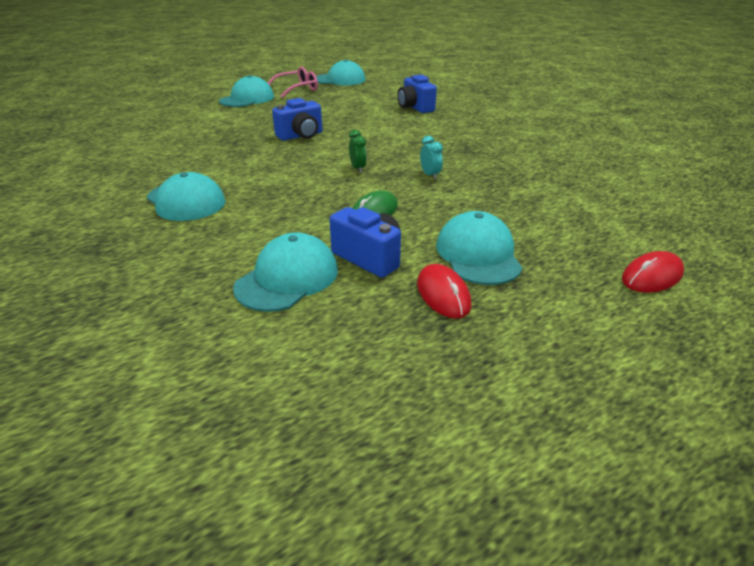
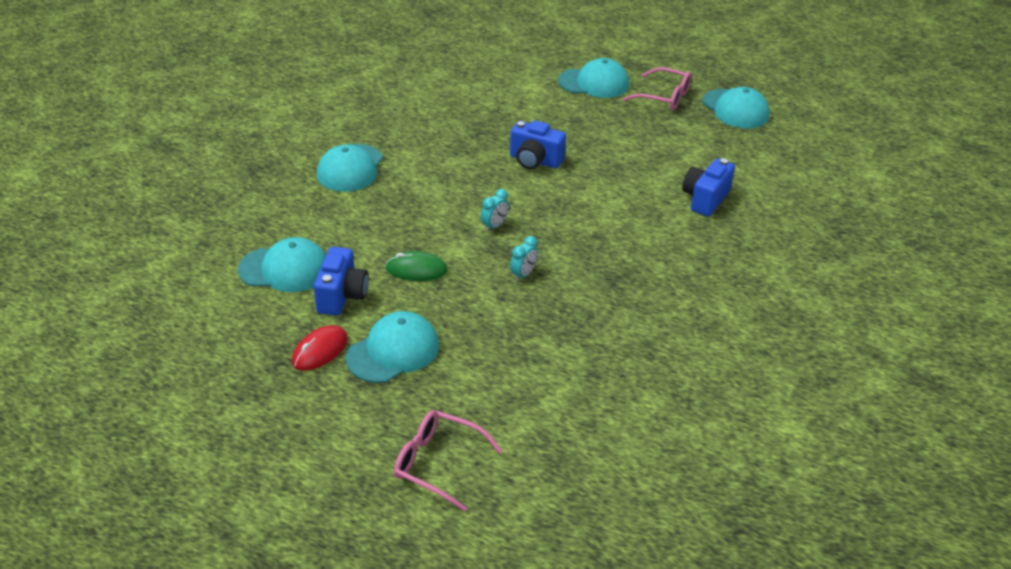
camera: 55 degrees right, 5 degrees up
(358, 168) = (494, 226): green clock -> turquoise clock
(652, 276) = (438, 463): red mouse -> pink glasses

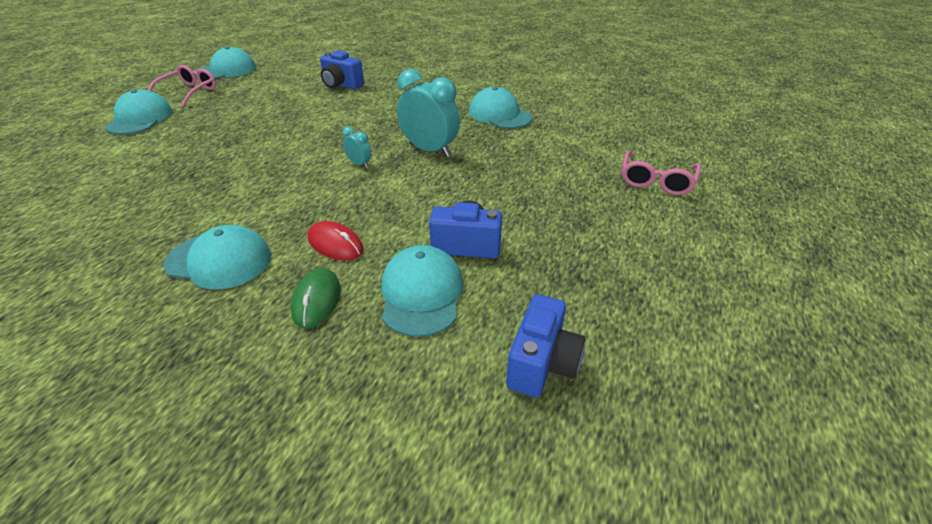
camera: 90 degrees left, 0 degrees up
(320, 351) = (552, 251): red mouse -> red mouse (335, 244)
(393, 351) = (540, 208): turquoise cap -> turquoise cap (499, 115)
(416, 270) = (423, 202): green mouse -> green mouse (316, 300)
(523, 275) = (429, 150): turquoise clock -> turquoise clock, size x2.14
(535, 161) = (260, 146): blue camera -> blue camera (542, 364)

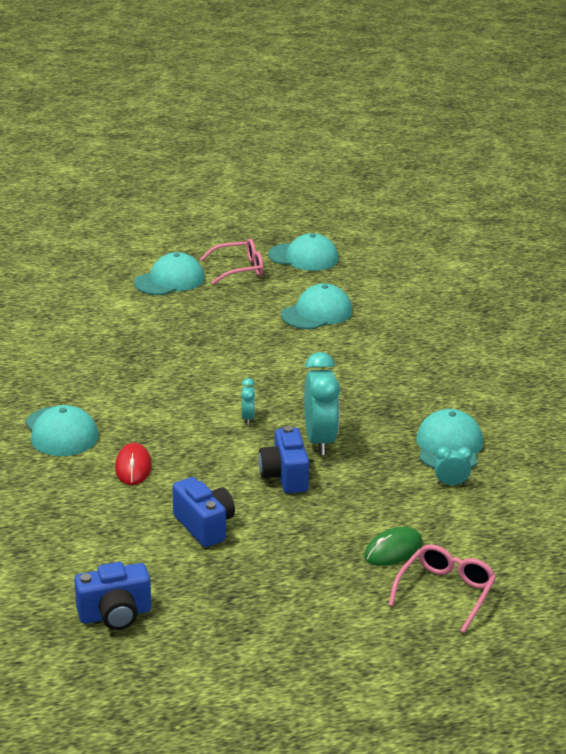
camera: 50 degrees right, 10 degrees down
(316, 300) = (70, 493): green mouse -> green mouse (393, 550)
(341, 85) = (370, 329): blue camera -> blue camera (284, 476)
(421, 294) = (125, 532): turquoise cap -> turquoise cap (317, 313)
(539, 130) = (451, 484): none -> turquoise clock
(656, 181) = (445, 592): pink glasses -> pink glasses turned 135 degrees clockwise

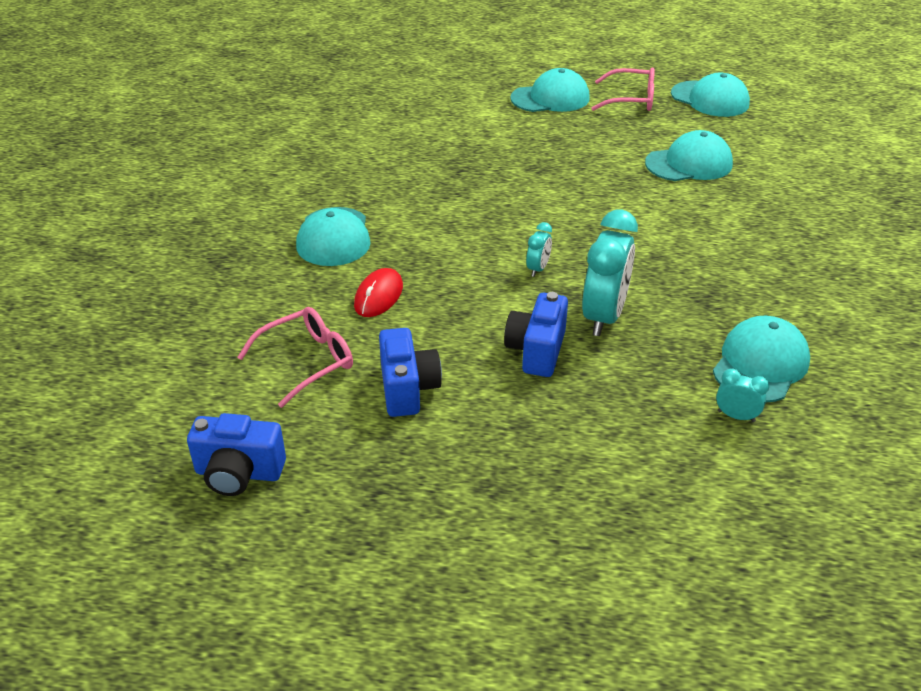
camera: 25 degrees right, 10 degrees up
(393, 550) = (611, 488): green mouse -> none
(445, 592) = (646, 572): pink glasses -> pink glasses (307, 361)

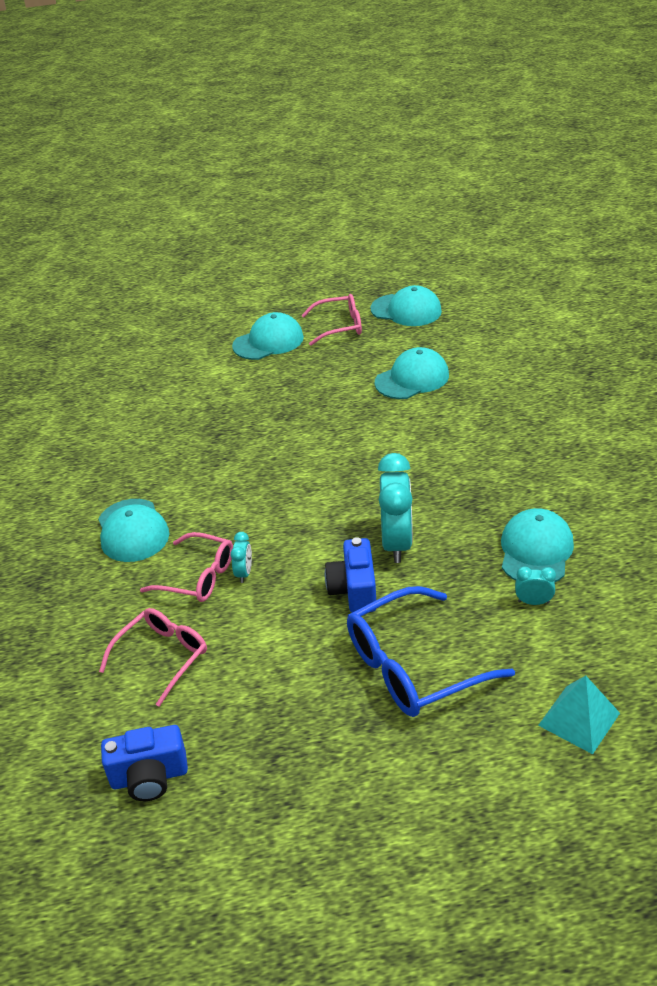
camera: 15 degrees left, 0 degrees up
(378, 296) = (198, 577): red mouse -> pink glasses
(408, 389) = (261, 656): blue camera -> none
(538, 269) = (324, 513): turquoise clock -> turquoise clock (244, 573)
(569, 444) = (413, 666): none -> blue glasses
(741, 555) = (579, 719): none -> turquoise pyramid

